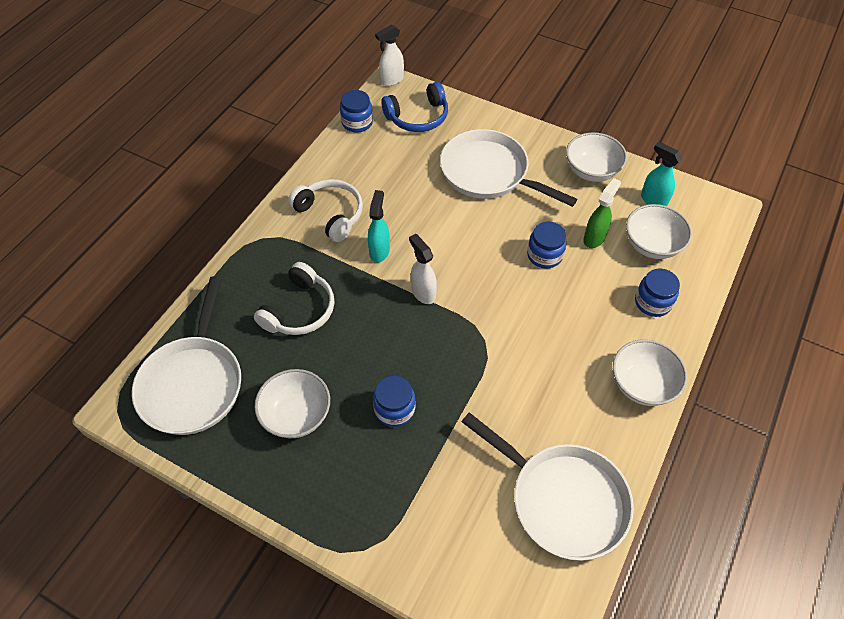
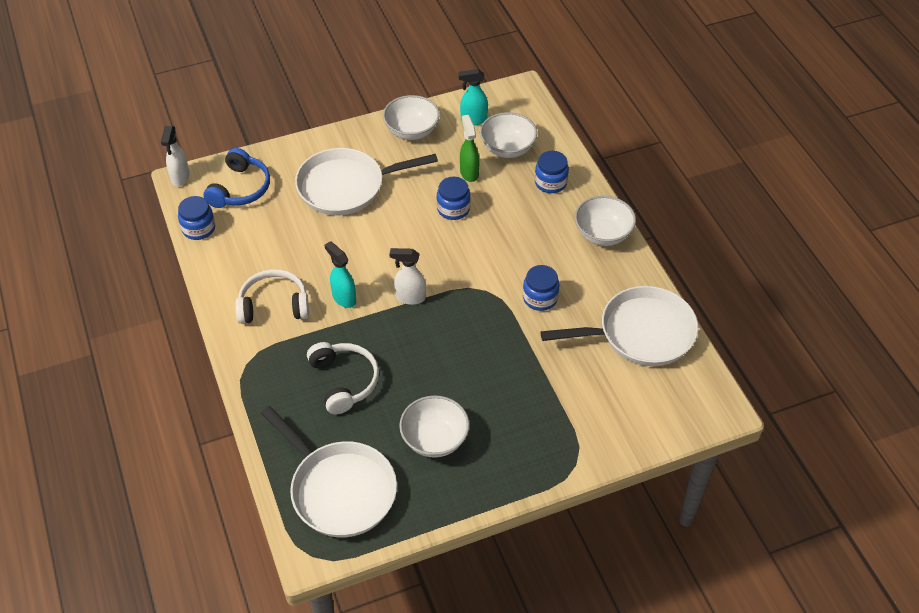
camera: 50 degrees left, 5 degrees down
(394, 409) = (488, 378): blue jar -> blue jar (540, 298)

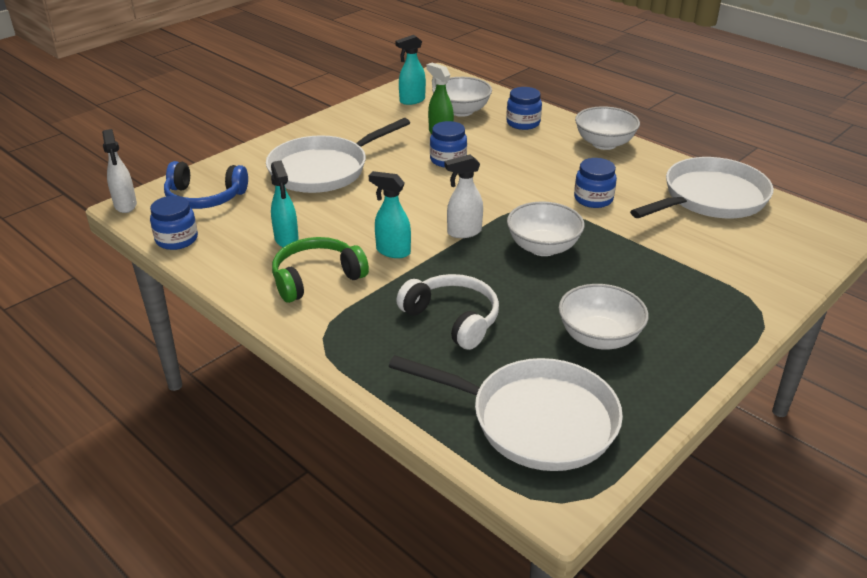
camera: 25 degrees left, 15 degrees down
(240, 188) = (204, 197): blue headphones -> blue headphones turned 105 degrees clockwise
(274, 305) = (316, 278): white headphones -> green headphones
(275, 257) = (286, 240): none -> turquoise spray bottle
(411, 131) = (358, 119): white bowl -> white bowl (543, 247)

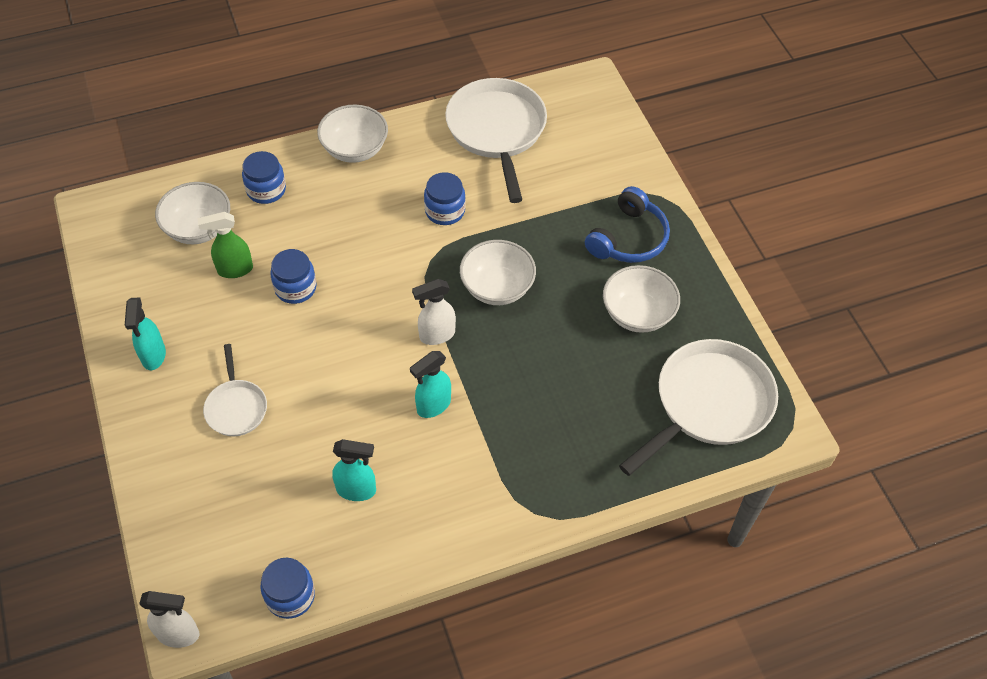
camera: 65 degrees left, 20 degrees up
(204, 197) = (217, 544): blue headphones -> blue headphones (628, 238)
(316, 278) = (440, 486): green headphones -> none
(323, 170) = (236, 407): white pan -> white pan, size x0.53
(412, 101) = (137, 262): turquoise spray bottle -> turquoise spray bottle (153, 356)
(453, 319) = (561, 402): white headphones -> none
(463, 232) = (436, 335): white spray bottle -> white spray bottle turned 60 degrees clockwise

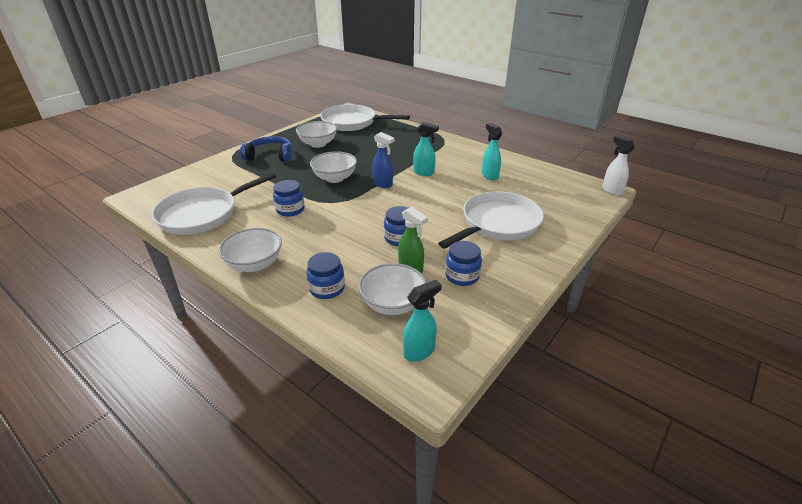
camera: 120 degrees left, 20 degrees down
(153, 356) = (508, 269): turquoise spray bottle -> turquoise spray bottle (419, 351)
(236, 407) = (497, 224): white pan -> white pan, size x1.90
(290, 596) = (554, 173): blue jar -> blue jar (462, 276)
(436, 335) = (383, 184): white spray bottle -> blue spray bottle

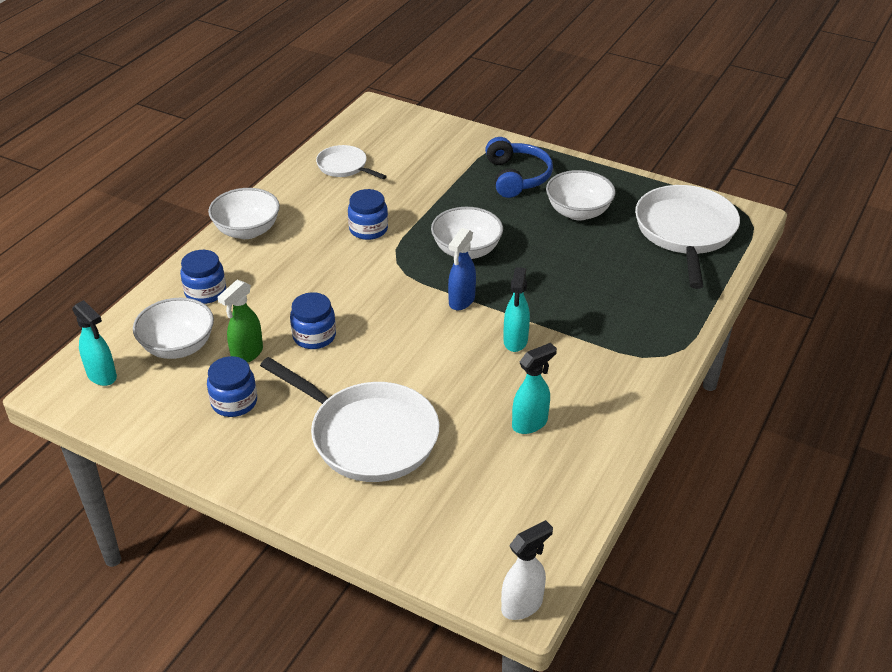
camera: 80 degrees right, 5 degrees up
(202, 214) = (344, 166): white pan -> white pan, size x0.53

